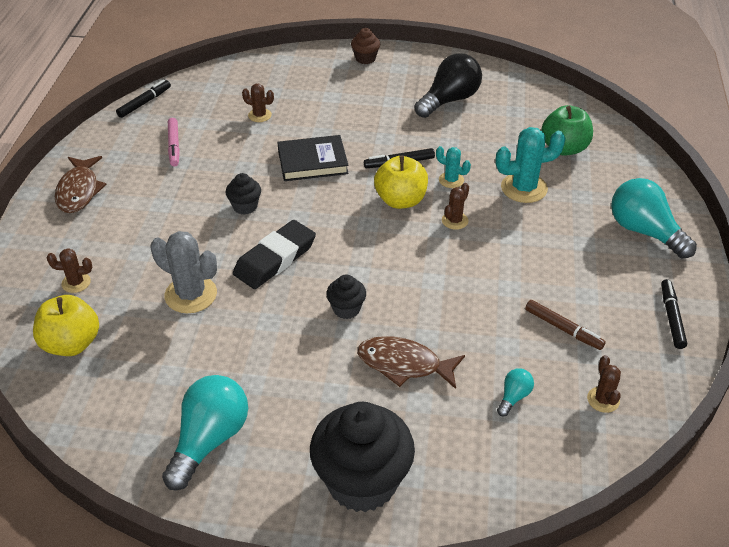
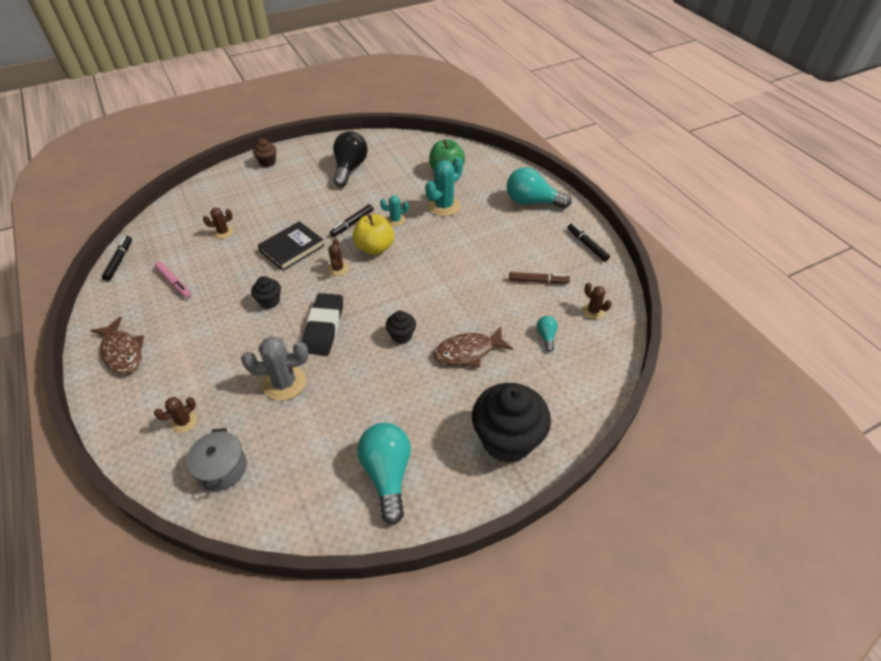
camera: 35 degrees left, 5 degrees up
(71, 344) = (222, 468): yellow apple -> grey pot
(454, 221) = (420, 245): brown cactus -> brown cactus (338, 269)

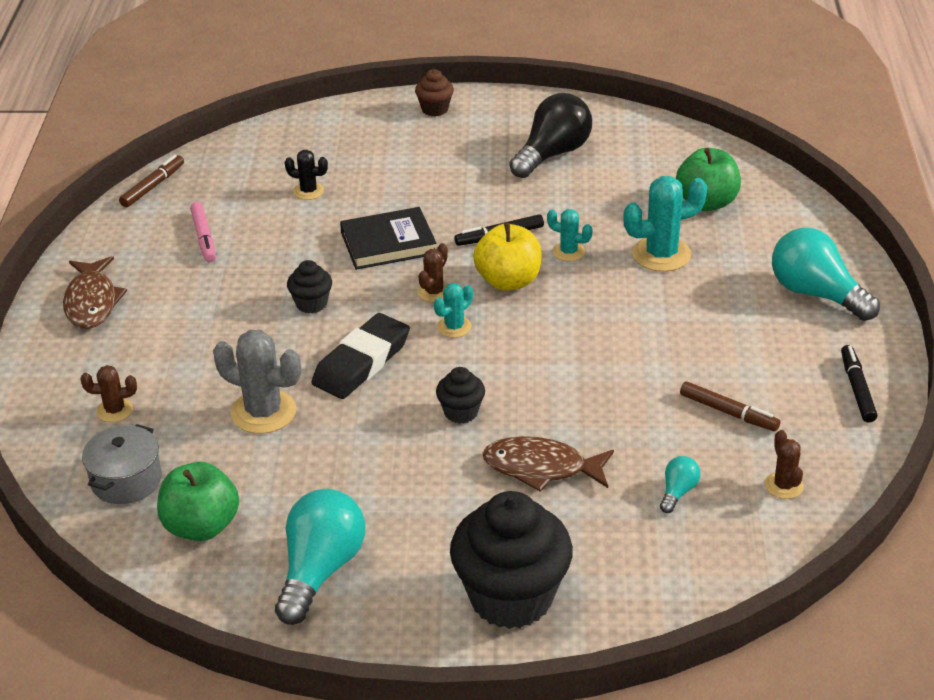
camera: 30 degrees right, 10 degrees down
(119, 261) = (152, 186): black marker -> brown marker
(223, 232) = (308, 191): brown cactus -> black cactus
(293, 478) = (201, 526): none -> green apple
(363, 285) = (454, 327): none -> turquoise cactus

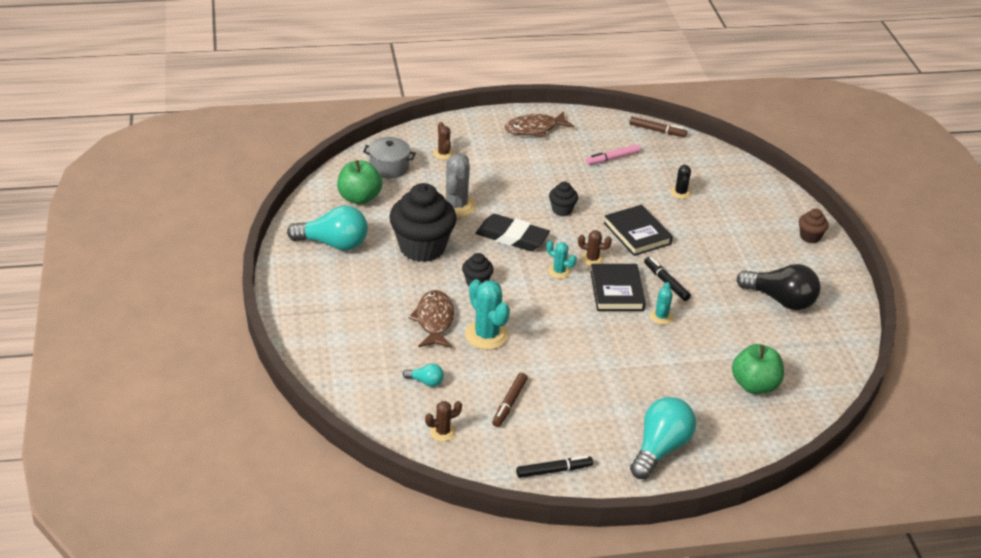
camera: 75 degrees right, 0 degrees up
(508, 281) = (616, 291): yellow apple -> black book
(511, 597) = (324, 317): black cupcake -> black cupcake (422, 247)
(661, 254) = (677, 363): turquoise cactus -> turquoise cactus (486, 335)

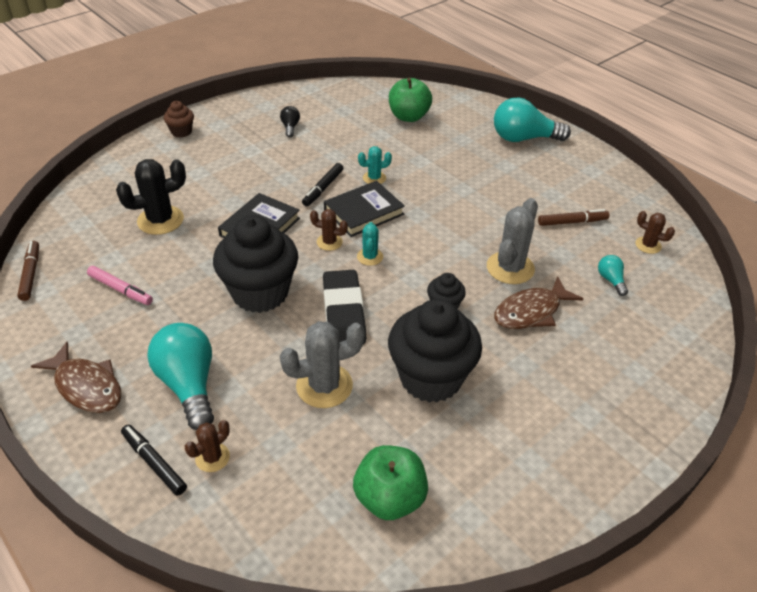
camera: 120 degrees left, 5 degrees up
(333, 244) = (504, 469): turquoise light bulb -> turquoise light bulb (189, 385)
(389, 167) = (291, 505): grey pot -> none
(486, 335) = (510, 268): turquoise cactus -> grey cactus
(553, 470) = (606, 176): black marker -> black marker (154, 463)
(562, 210) = (260, 293): black cupcake -> black cupcake, size x2.17
(592, 259) = (329, 242): brown cactus -> brown cactus turned 60 degrees counterclockwise
(680, 193) = (160, 220): black cactus -> black cactus, size x1.80
(780, 300) = (290, 127): black light bulb -> black light bulb, size x0.47

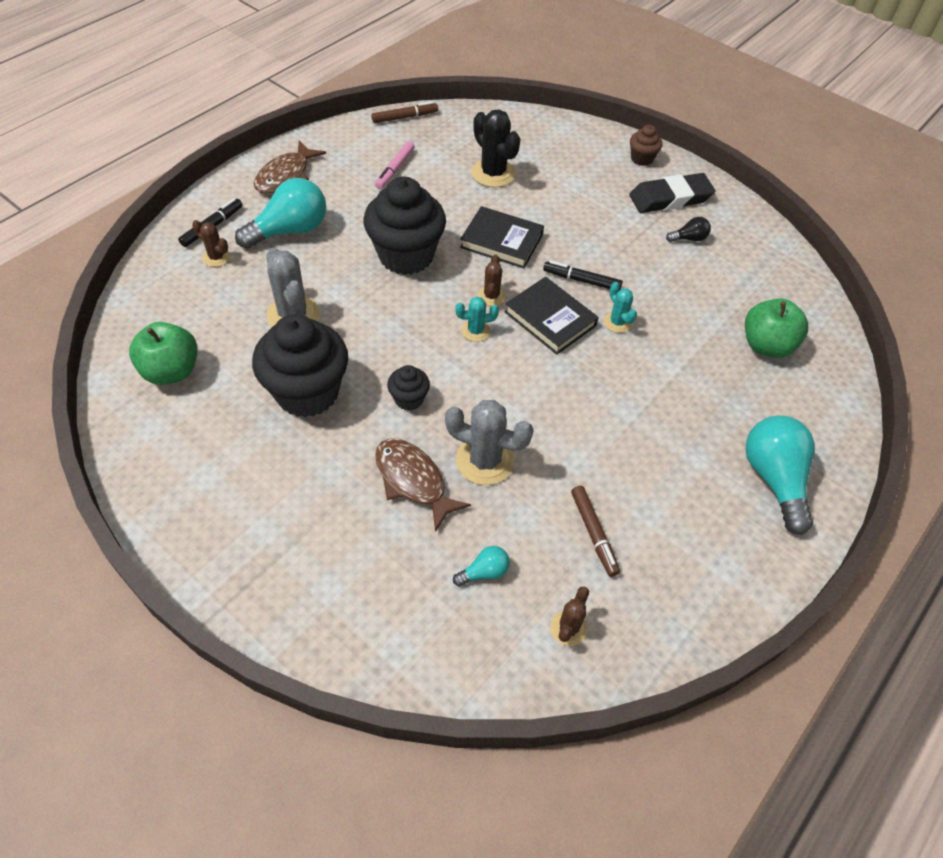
camera: 80 degrees right, 10 degrees up
(343, 312) = (389, 318): black eraser -> black eraser (670, 198)

